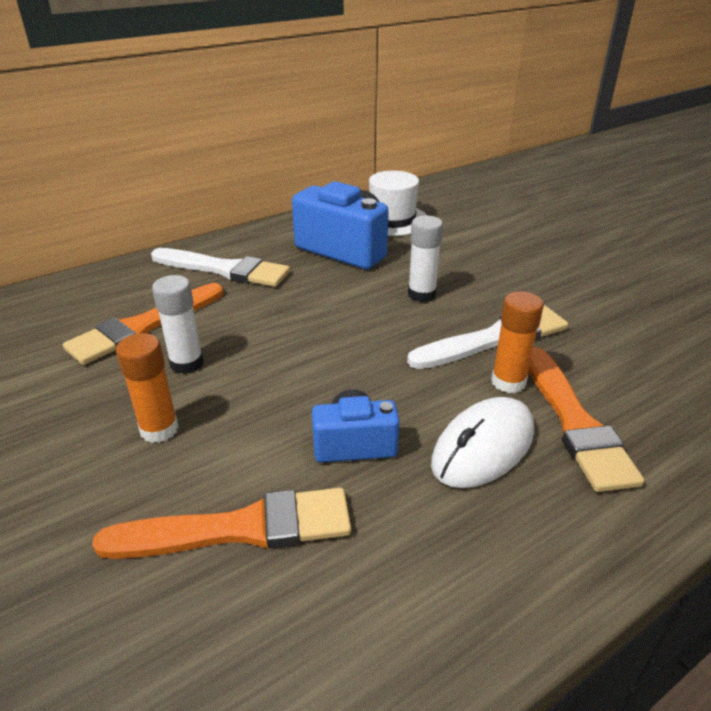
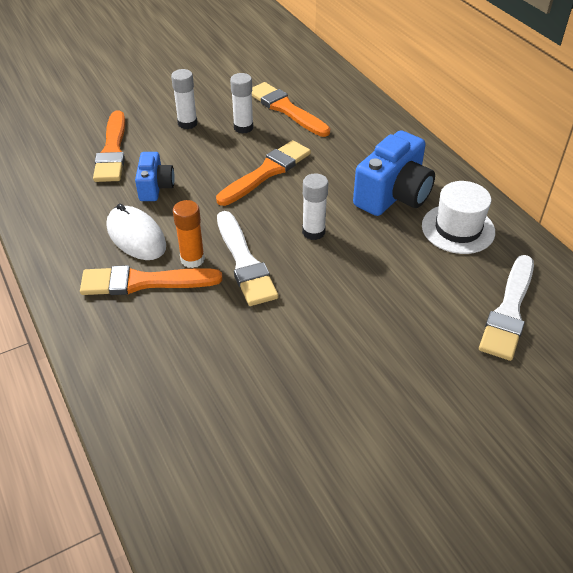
camera: 95 degrees right, 10 degrees up
(159, 429) = (187, 123): orange glue stick -> white glue stick
(224, 269) = (358, 135): white brush -> white brush (509, 311)
(306, 334) = (267, 172): none -> orange brush

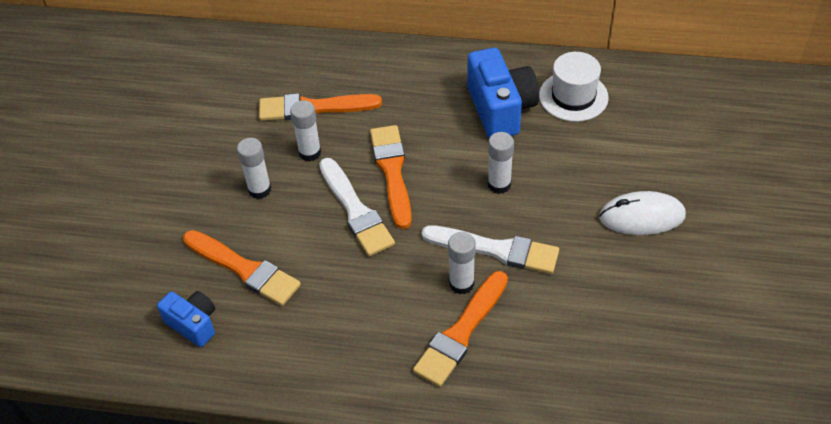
camera: 50 degrees left, 5 degrees up
(136, 236) = (394, 310): white mouse -> white mouse (641, 217)
(155, 187) = (336, 262): blue camera -> blue camera (193, 324)
(192, 259) = (461, 284): orange glue stick -> white glue stick
(509, 311) = (679, 125): white brush -> white brush (355, 211)

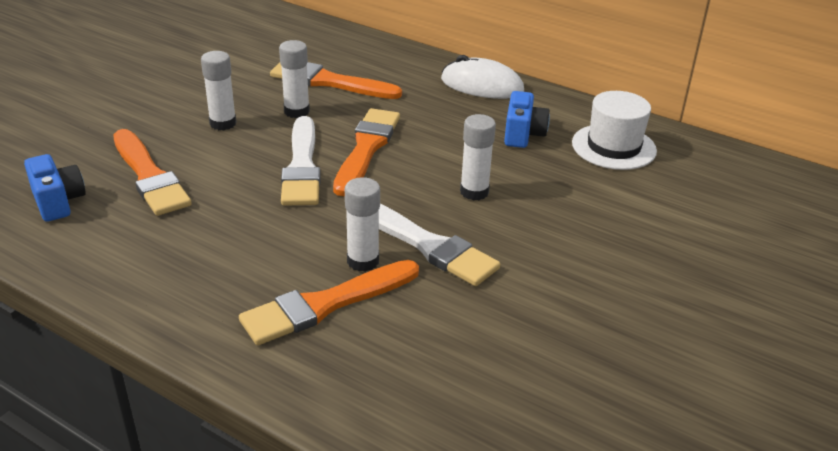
camera: 20 degrees right, 15 degrees down
(500, 109) = (523, 134): blue camera -> blue camera, size x0.58
(641, 217) = (626, 270): white mouse -> white mouse (482, 85)

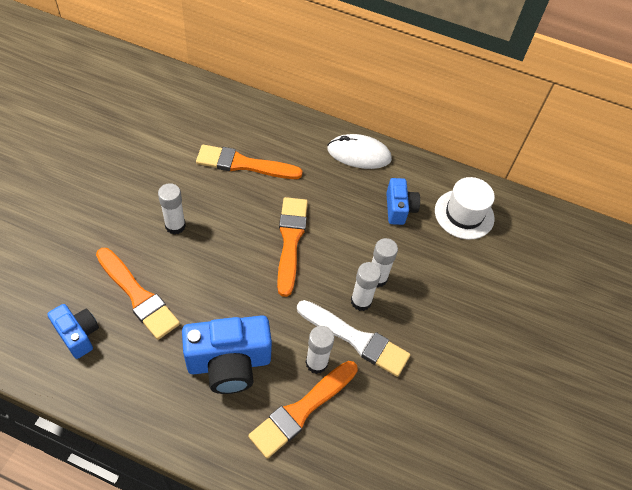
camera: 15 degrees left, 20 degrees up
(242, 248) = (229, 363): none -> blue camera
(296, 111) = (228, 204): white glue stick -> white glue stick (361, 301)
(302, 166) = (248, 268): white brush -> none

